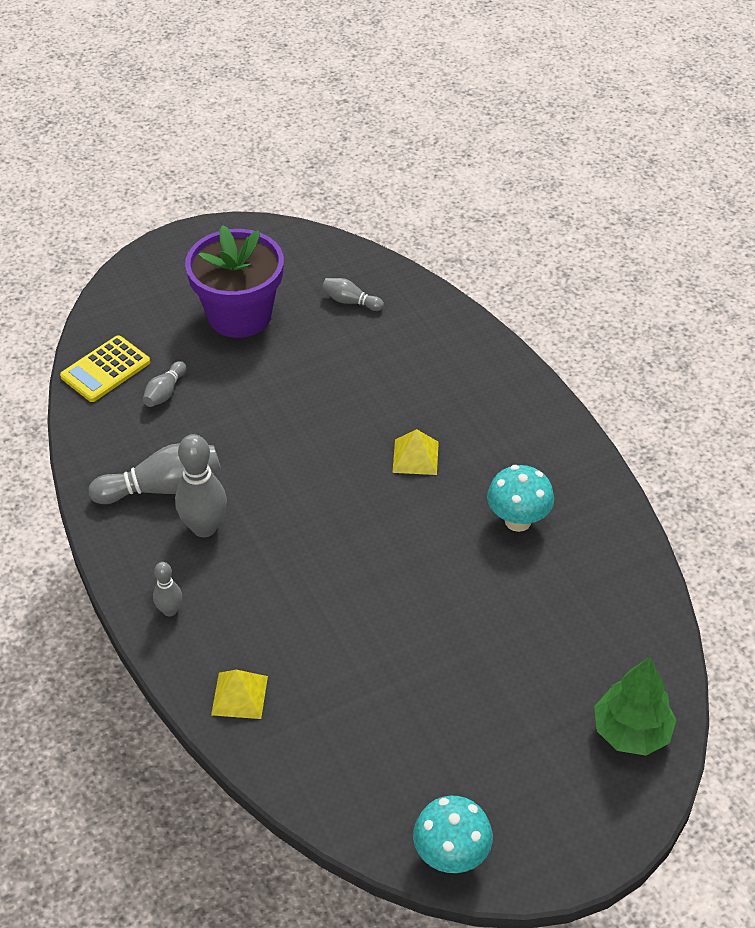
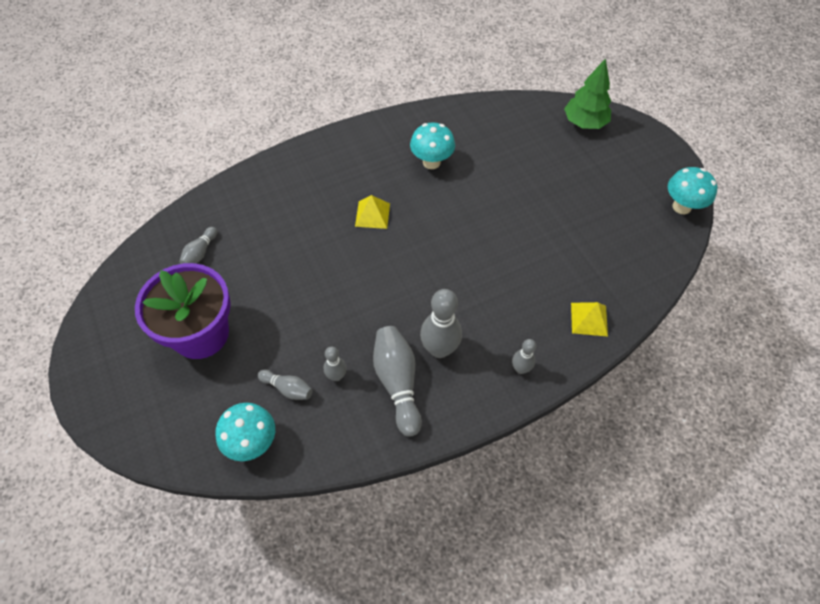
camera: 90 degrees left, 10 degrees up
(105, 369) = (252, 442): yellow calculator -> turquoise mushroom
(176, 432) = (336, 376): none -> grey bowling pin

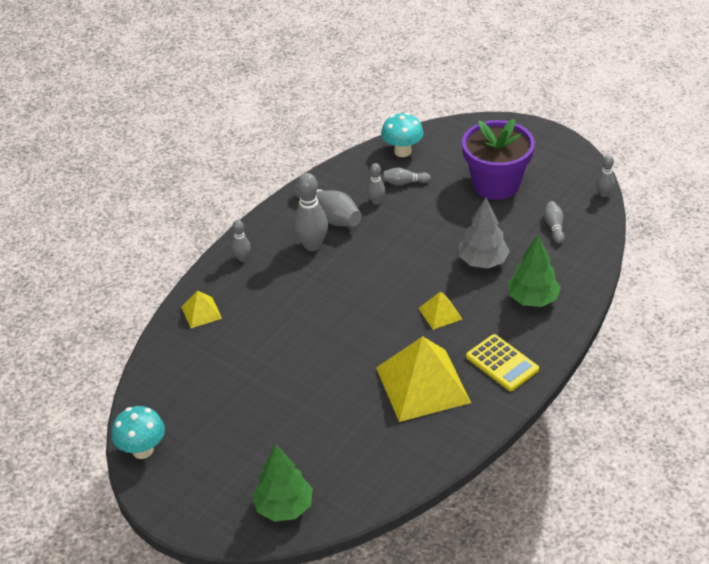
camera: 155 degrees right, 15 degrees down
(119, 267) = (604, 194): none -> grey bowling pin
(288, 192) = (532, 299): none -> green tree
(295, 247) = (483, 262): none -> grey tree
(359, 152) = (502, 363): none -> yellow calculator
(431, 162) = (423, 385): turquoise mushroom -> yellow pyramid

